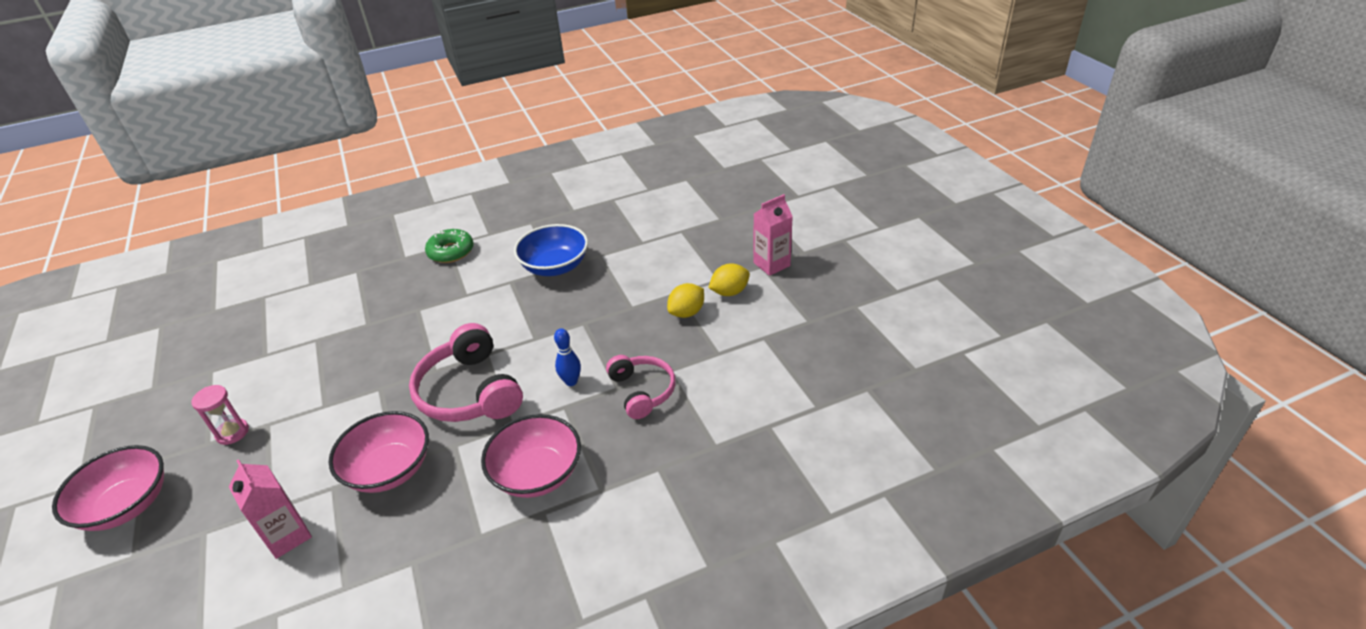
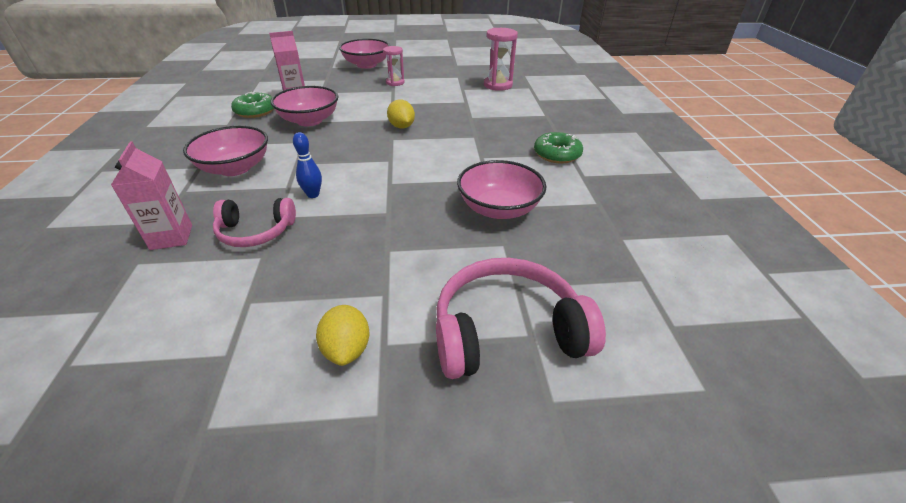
camera: 105 degrees right, 0 degrees up
(254, 325) = (498, 85): none -> pink hourglass
(358, 555) = (255, 111): none -> green donut
(470, 391) = (352, 150): pink headphones -> pink headphones (507, 332)
(555, 266) = (499, 208): blue bowl -> pink bowl
(686, 313) = (340, 292): yellow lemon -> yellow lemon (401, 127)
(771, 264) = (375, 435): pink carton -> pink carton (171, 237)

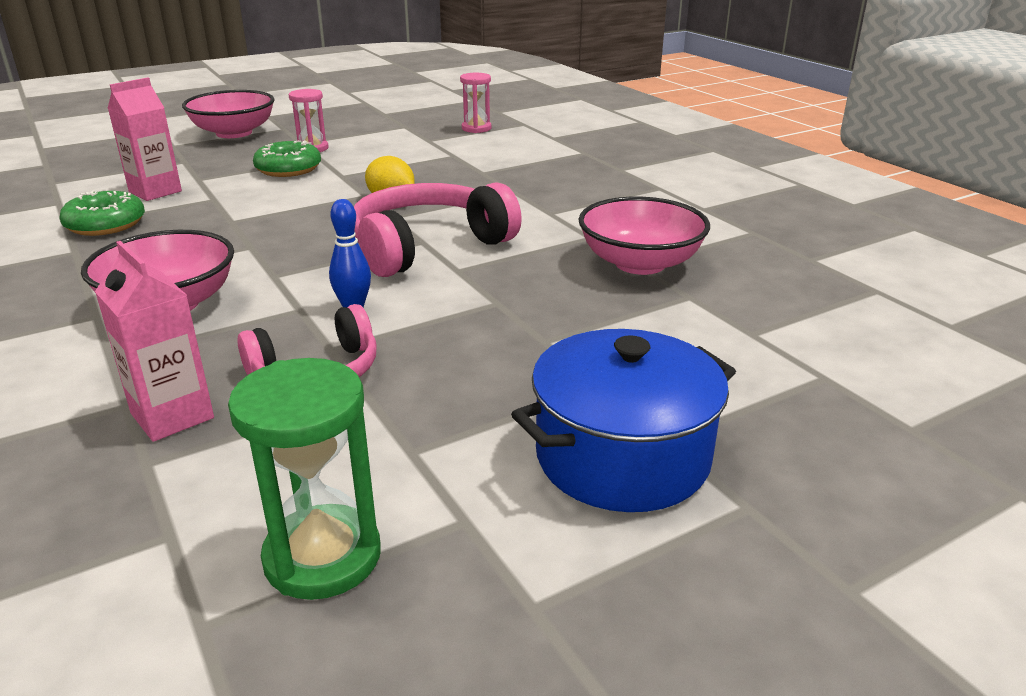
camera: 25 degrees left, 10 degrees down
(146, 350) = (322, 556): none -> green hourglass
(309, 120) = (225, 219): pink bowl -> none
(347, 349) = (622, 457): yellow lemon -> blue pot
(498, 85) = (476, 128): pink hourglass -> pink hourglass, size x0.65
(507, 332) = (793, 380): pink headphones -> pink headphones (428, 246)
(557, 154) = (645, 191): green donut -> green donut (288, 169)

